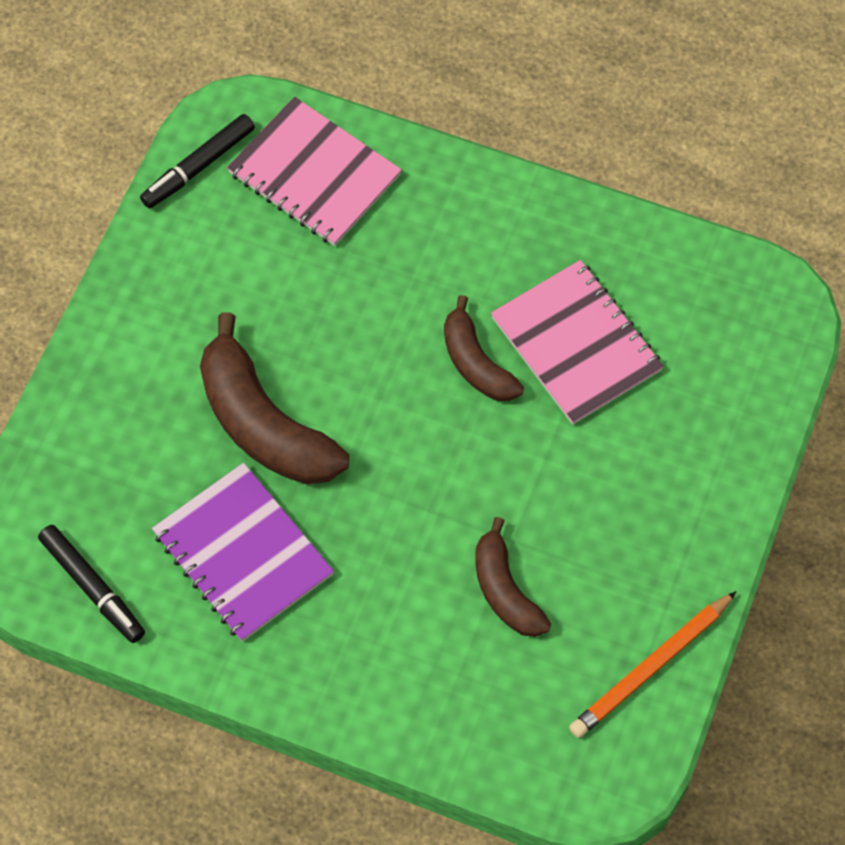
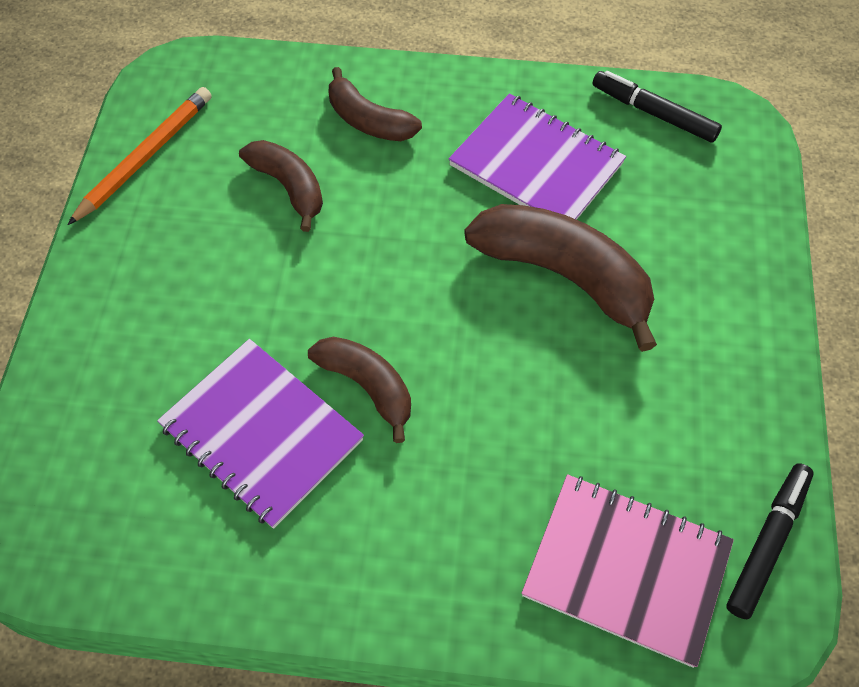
camera: 165 degrees right, 5 degrees down
(401, 656) = (368, 120): none -> brown banana
(576, 344) = (261, 433): pink notebook -> purple notebook

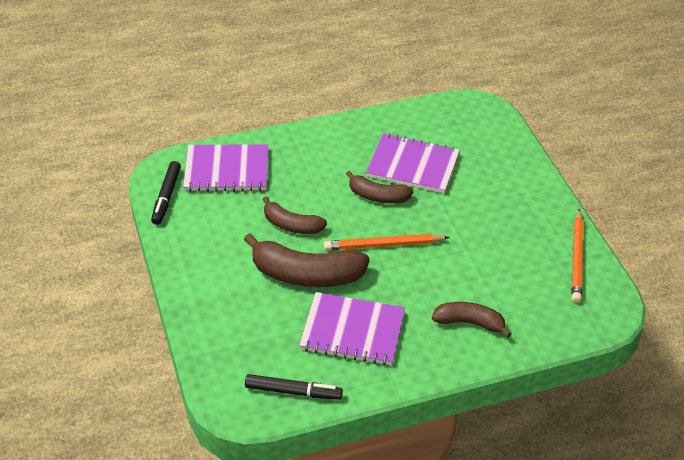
camera: 155 degrees right, 15 degrees down
(289, 187) = (485, 269): brown banana -> brown banana (291, 225)
(415, 284) = (383, 245): none -> orange pencil
(626, 569) = (227, 170): pink notebook -> purple notebook

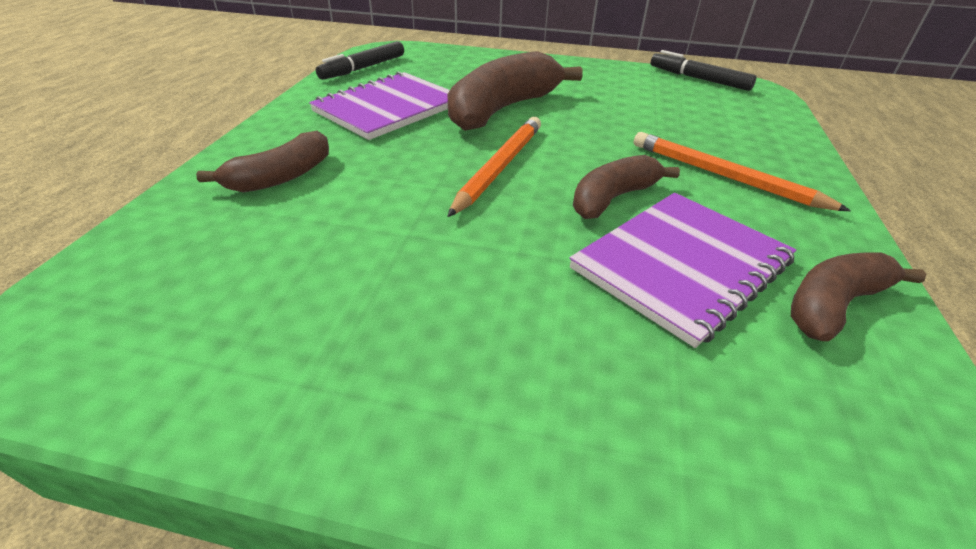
camera: 120 degrees right, 5 degrees down
(227, 170) = (737, 115): purple notebook -> none
(291, 225) = (598, 123): brown banana -> brown banana (833, 305)
(576, 258) = (204, 371): orange pencil -> orange pencil (724, 176)

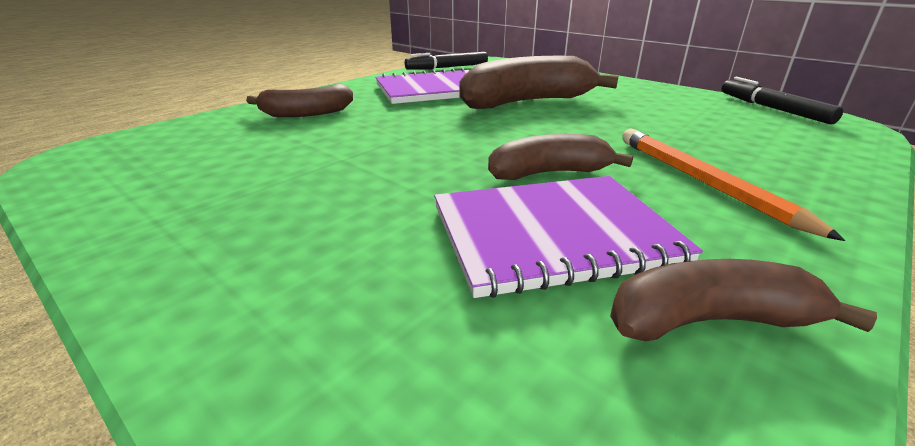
camera: 30 degrees right, 10 degrees down
(500, 167) = (472, 135): orange pencil -> none

